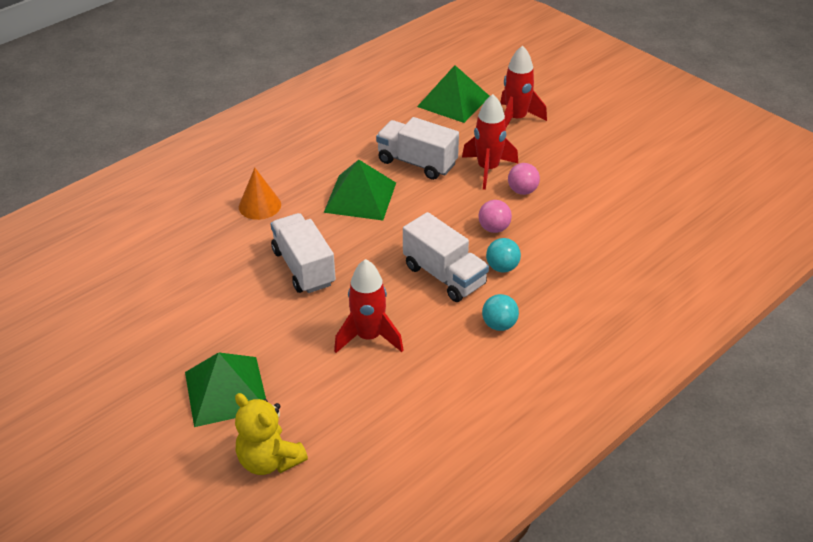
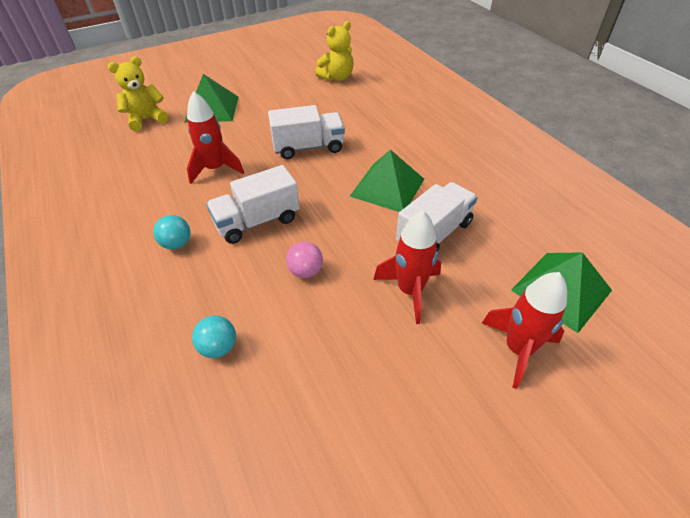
camera: 105 degrees right, 5 degrees up
(118, 277) = (337, 77): none -> yellow teddy bear
(259, 205) = (392, 134): orange cone -> none
(502, 267) = (246, 264): turquoise ball -> turquoise ball (219, 347)
(522, 191) = (360, 313): pink ball -> none

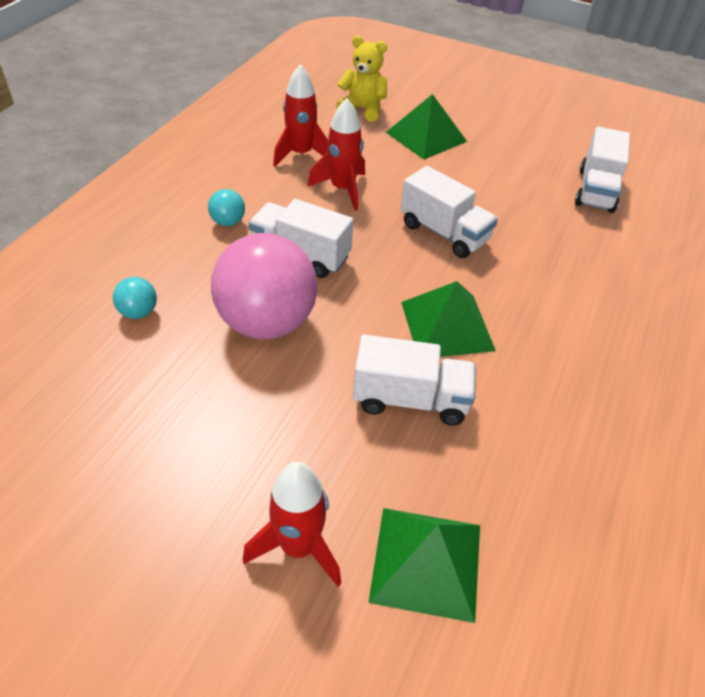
camera: 50 degrees right, 0 degrees up
(305, 271) = (267, 322): pink ball -> pink ball, size x2.42
(337, 77) = (596, 190): yellow teddy bear -> white truck
(410, 291) = (307, 415): red rocket -> red rocket (301, 154)

